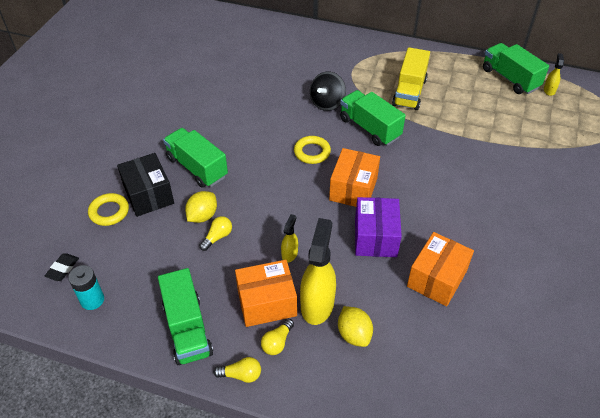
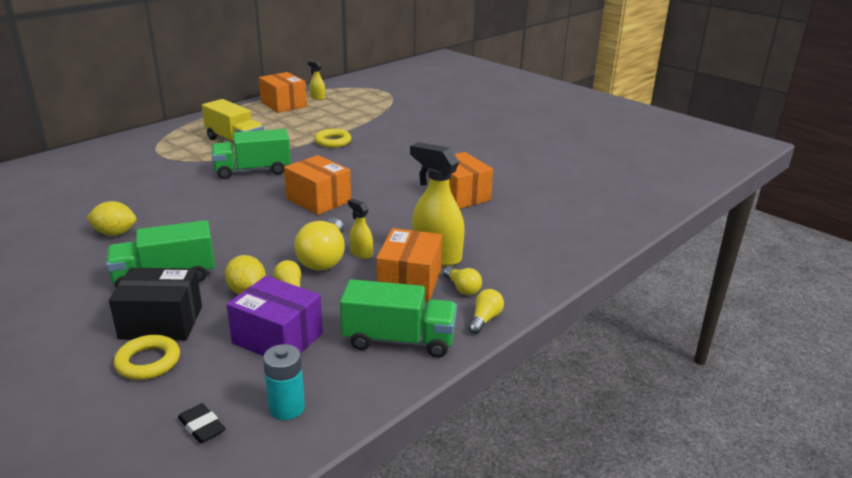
camera: 65 degrees left, 20 degrees down
(268, 235) = (324, 258): none -> yellow light bulb
(312, 152) = (242, 205): yellow ring -> yellow ring (333, 141)
(327, 103) = (186, 179): black spinning top -> none
(354, 334) = (485, 247): yellow lemon -> yellow lemon (115, 233)
(375, 237) = (388, 207): purple box -> purple box (277, 338)
(510, 78) = (283, 104): green truck -> orange box

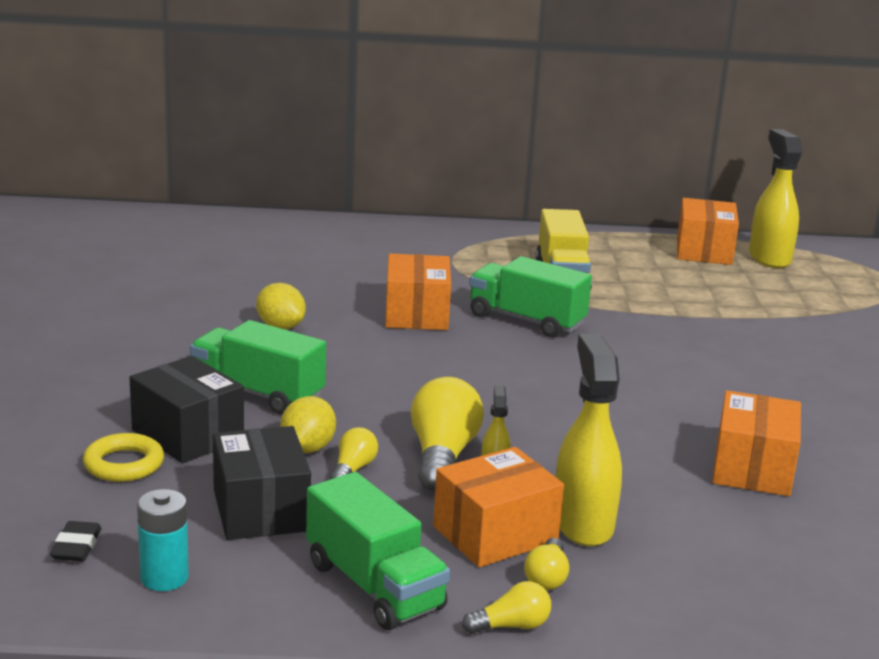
camera: 45 degrees right, 5 degrees down
(277, 338) = (261, 510): purple box -> black box
(317, 97) = (769, 258): yellow spray bottle -> yellow spray bottle, size x2.03
(318, 200) = (548, 388): orange box -> orange box (416, 314)
(324, 258) = (442, 456): yellow light bulb -> yellow light bulb turned 135 degrees clockwise
(333, 141) = (690, 324): yellow ring -> none

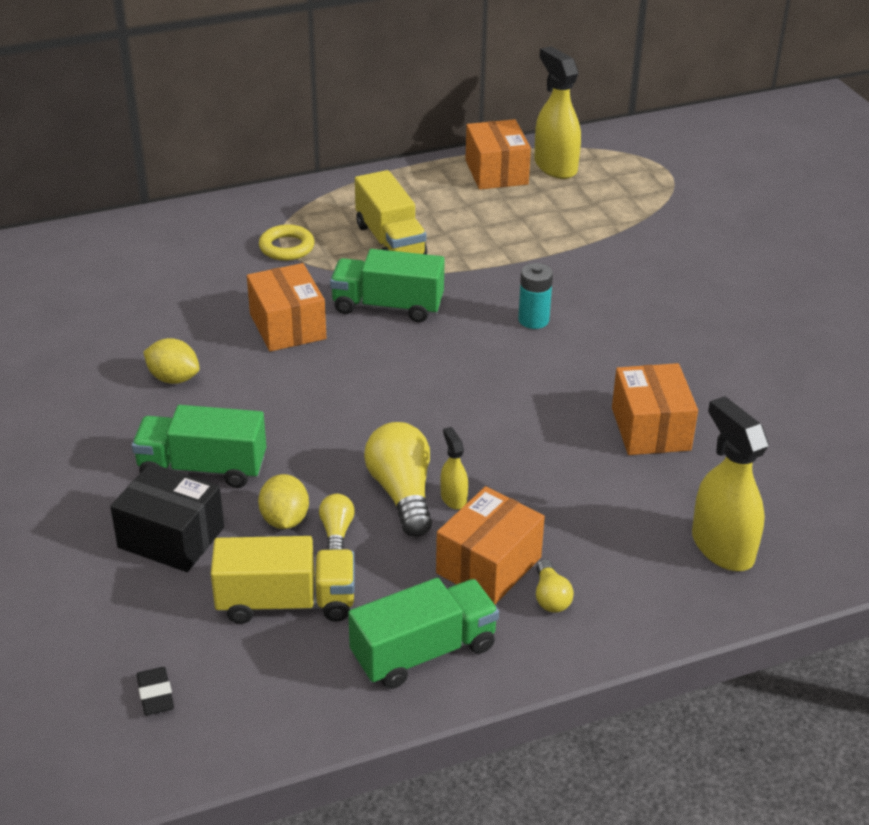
camera: 20 degrees left, 15 degrees up
(124, 464) = (136, 590): yellow ring -> yellow ring (287, 247)
(164, 578) = (251, 702): turquoise battery -> turquoise battery (533, 320)
(261, 510) = (286, 602): black box -> yellow truck
(374, 586) = (424, 652): green truck -> green truck turned 60 degrees counterclockwise
(511, 626) = (549, 655): yellow light bulb -> none
(582, 523) = (550, 531): yellow spray bottle -> yellow spray bottle (722, 547)

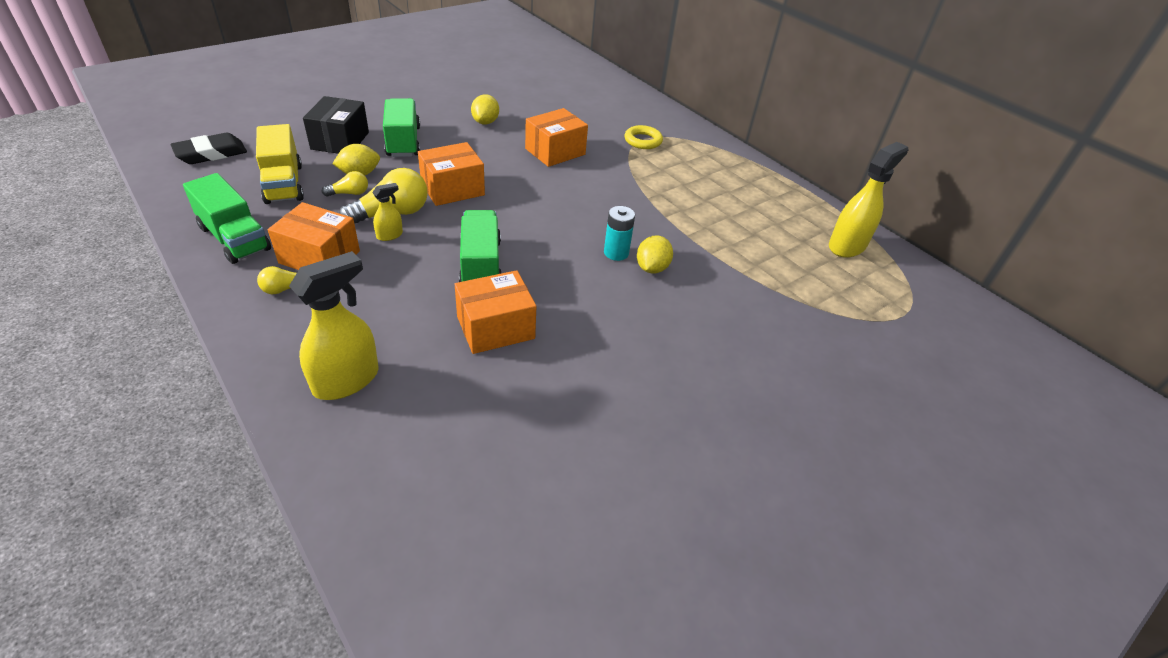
camera: 70 degrees right, 5 degrees up
(155, 694) = (211, 153): black eraser -> black eraser, size x1.77
(387, 306) = (598, 186): green truck -> green truck (481, 265)
(390, 241) = (678, 178): yellow truck -> none
(496, 172) = (810, 216): orange box -> orange box (452, 189)
(567, 301) = (652, 268): none -> yellow lemon

